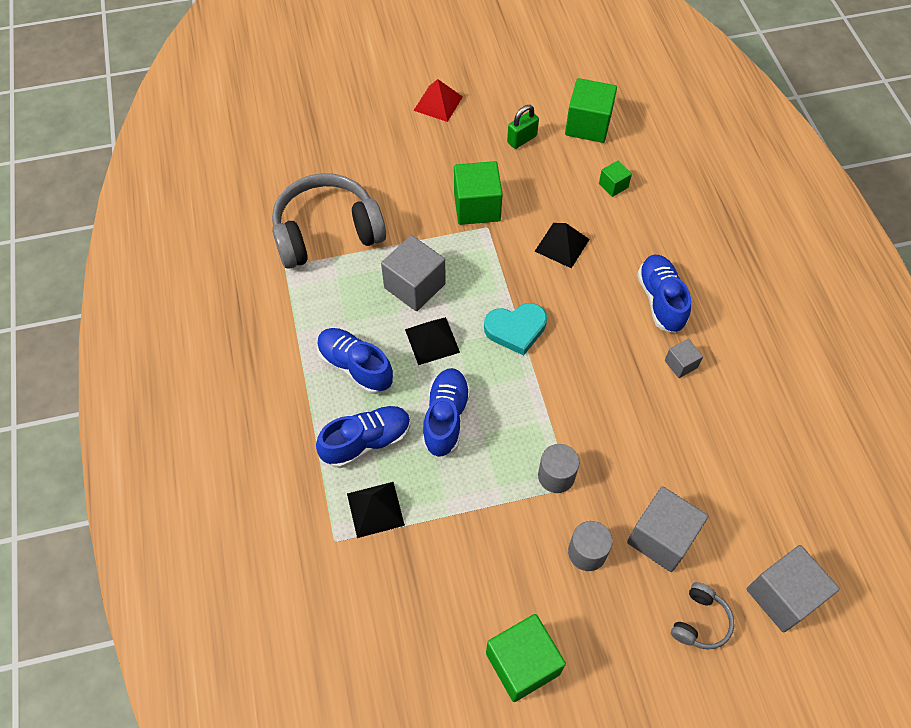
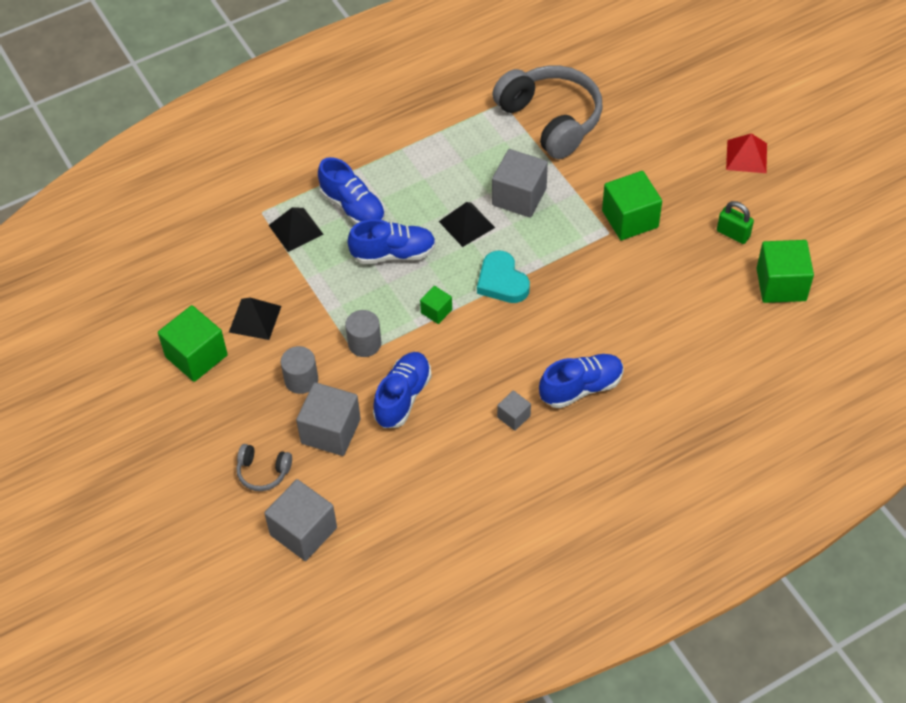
camera: 75 degrees right, 5 degrees down
(355, 367) = (420, 179): blue shoe -> blue shoe (403, 397)
(562, 245) = (613, 295): black pyramid -> black pyramid (255, 319)
(613, 185) = (708, 322): green cube -> green cube (436, 311)

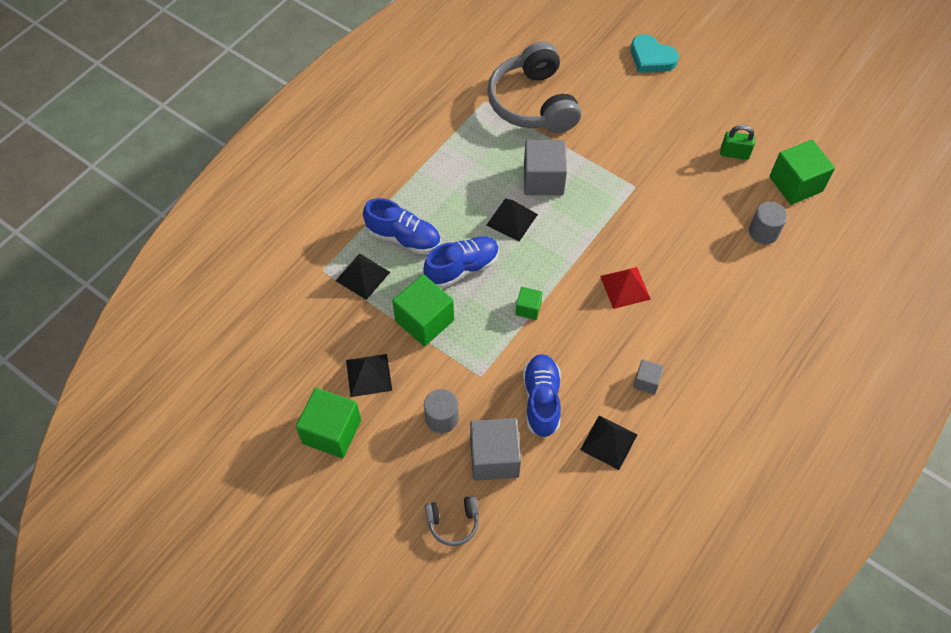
camera: 25 degrees left, 5 degrees up
(303, 531) = (520, 566): grey cube -> none
(364, 343) = (481, 362): grey cylinder -> grey cylinder (763, 232)
(445, 456) = (608, 442): none -> black pyramid
(502, 281) = (570, 261): turquoise heart -> turquoise heart (651, 58)
(551, 120) = (533, 103): grey headphones -> grey headphones turned 135 degrees counterclockwise
(581, 388) = (688, 334): blue shoe -> none
(630, 219) = (645, 168): green cube -> green cube (424, 320)
(746, 156) = (708, 84): red pyramid -> red pyramid (625, 287)

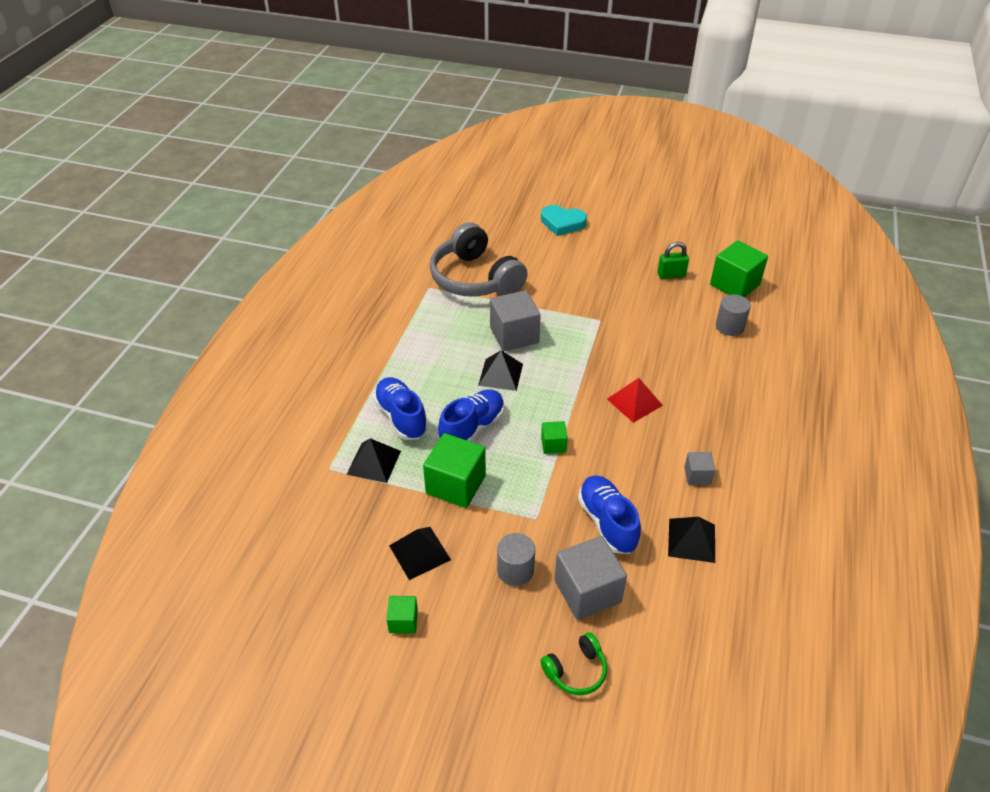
camera: 20 degrees left, 15 degrees down
(332, 432) = (403, 621): green cube -> green cube, size x0.52
(403, 238) = (401, 417): blue shoe -> blue shoe turned 120 degrees counterclockwise
(453, 522) = (576, 670): grey headphones -> green headphones

